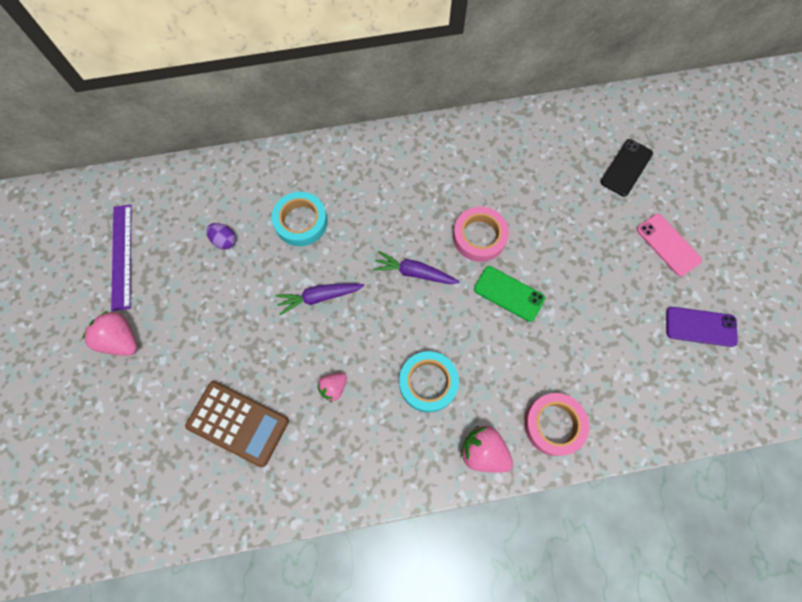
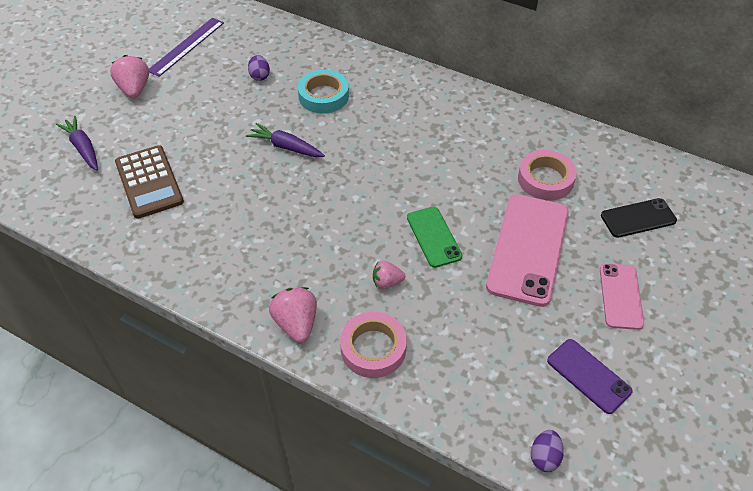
camera: 40 degrees right, 20 degrees down
(333, 388) = (234, 206): pink strawberry -> pink strawberry (387, 282)
(414, 273) = (372, 176): purple carrot -> purple carrot (83, 148)
(428, 383) = (304, 250): turquoise tape -> none
(479, 237) = (450, 185): pink tape -> pink tape (545, 179)
(579, 252) = (528, 249): none -> pink phone
(726, 412) = (544, 457): none -> purple egg

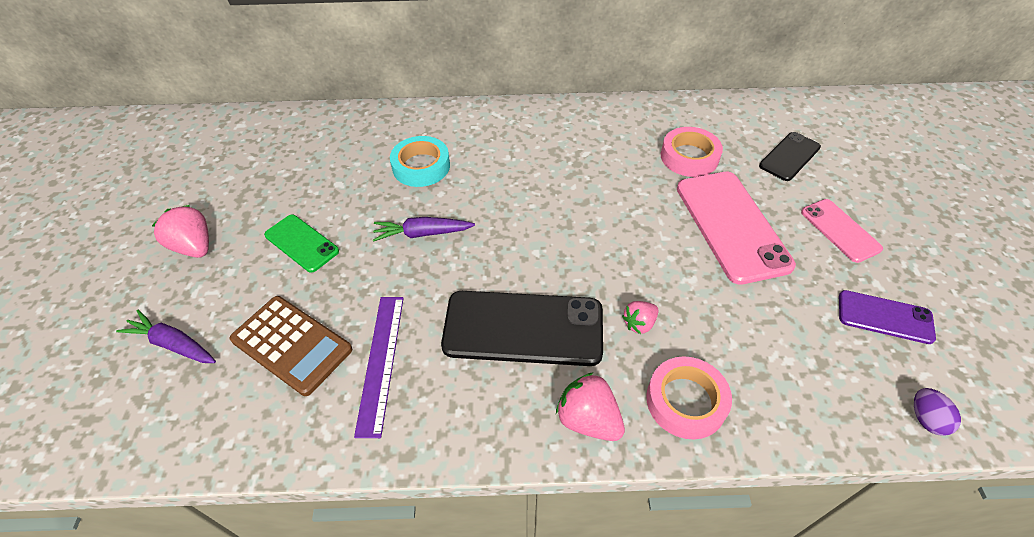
camera: 30 degrees left, 0 degrees up
(186, 46) = (226, 175): purple ruler -> purple ruler (380, 362)
(259, 76) = (336, 173): purple egg -> none
(302, 245) = (523, 328): none -> black phone
(433, 237) = (642, 255): green phone -> green phone (301, 243)

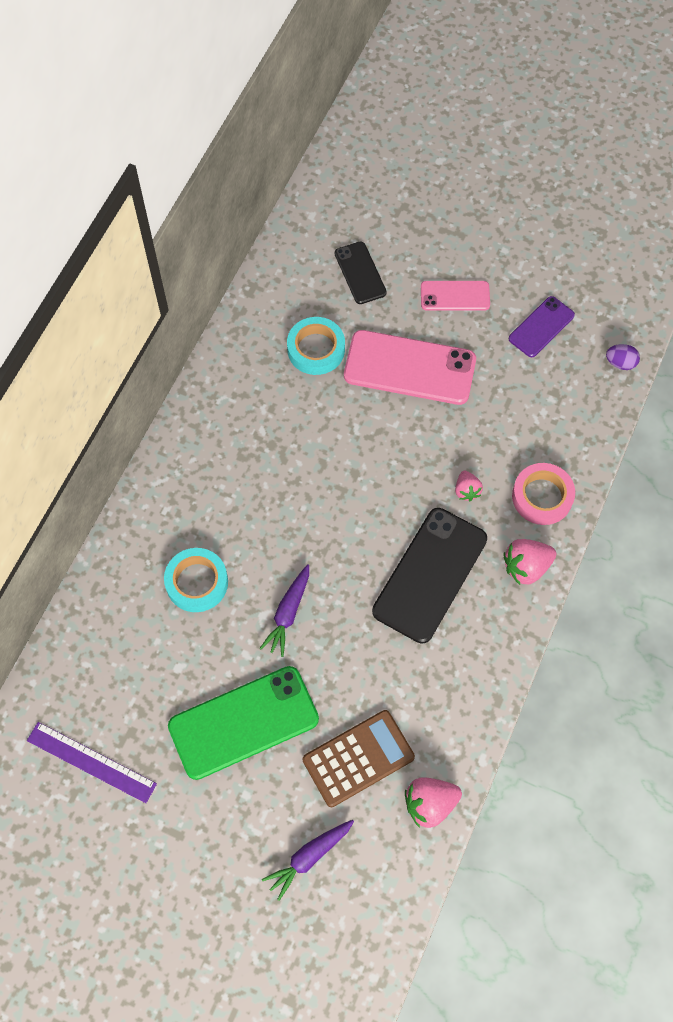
camera: 65 degrees left, 15 degrees up
(194, 246) = (195, 823): pink strawberry -> pink strawberry (430, 804)
(301, 243) = (243, 723): green phone -> green phone, size x1.80
(380, 362) = (409, 693): purple ruler -> purple ruler (91, 762)
(689, 157) = (316, 349): pink tape -> turquoise tape

